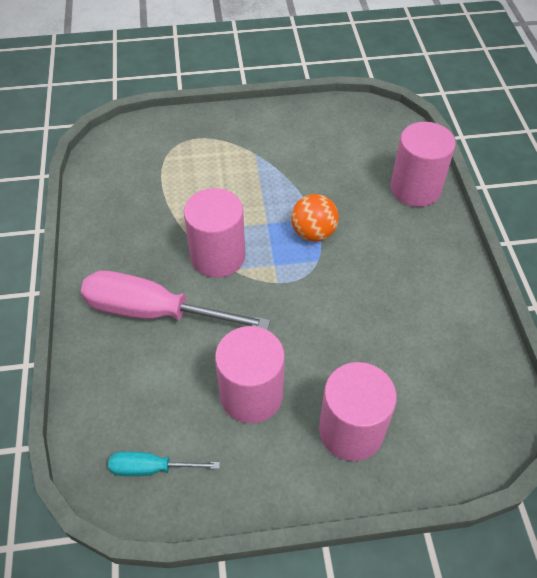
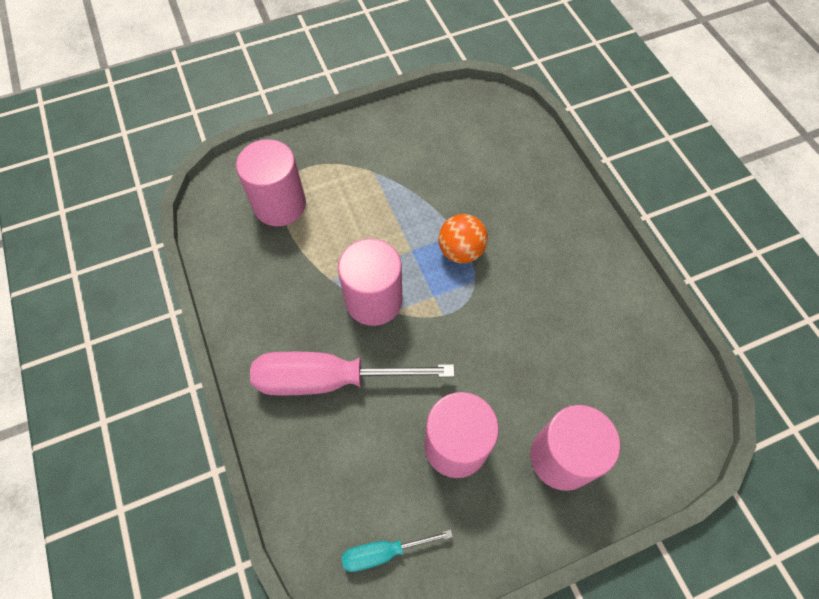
camera: 15 degrees left, 10 degrees up
(415, 188) = (545, 178): pink cylinder -> pink cylinder (279, 204)

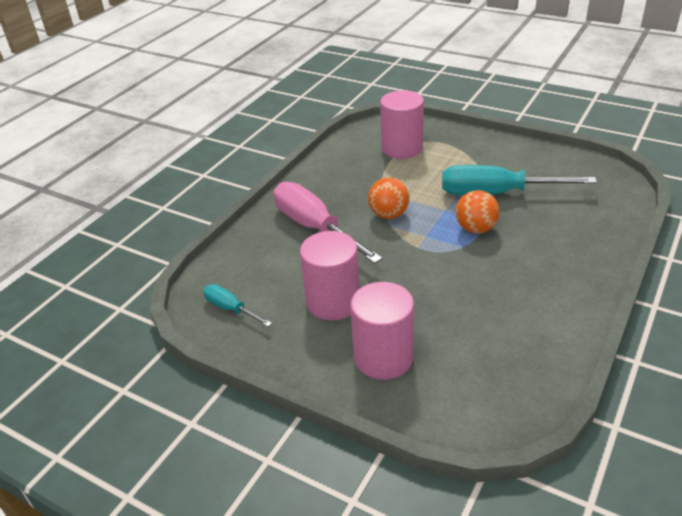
camera: 55 degrees right, 25 degrees down
(374, 300) = (389, 215): pink cylinder -> orange ball
(428, 194) = (497, 193): none -> turquoise screwdriver

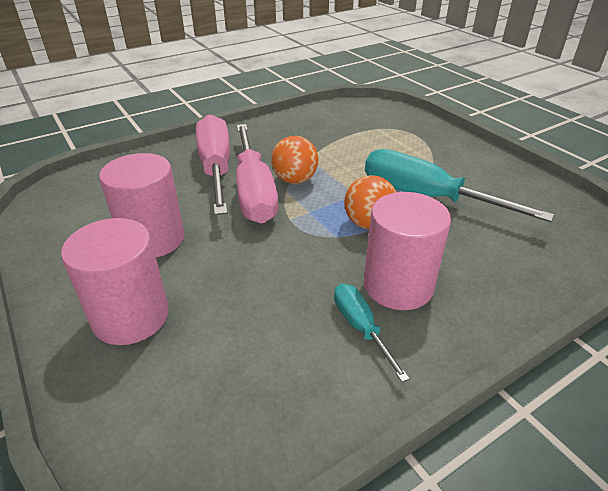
camera: 25 degrees right, 0 degrees up
(230, 309) = (65, 209): turquoise screwdriver -> turquoise screwdriver (361, 327)
(367, 235) = (254, 191): none -> pink screwdriver
(402, 148) = (370, 128): pink cylinder -> pink cylinder (398, 285)

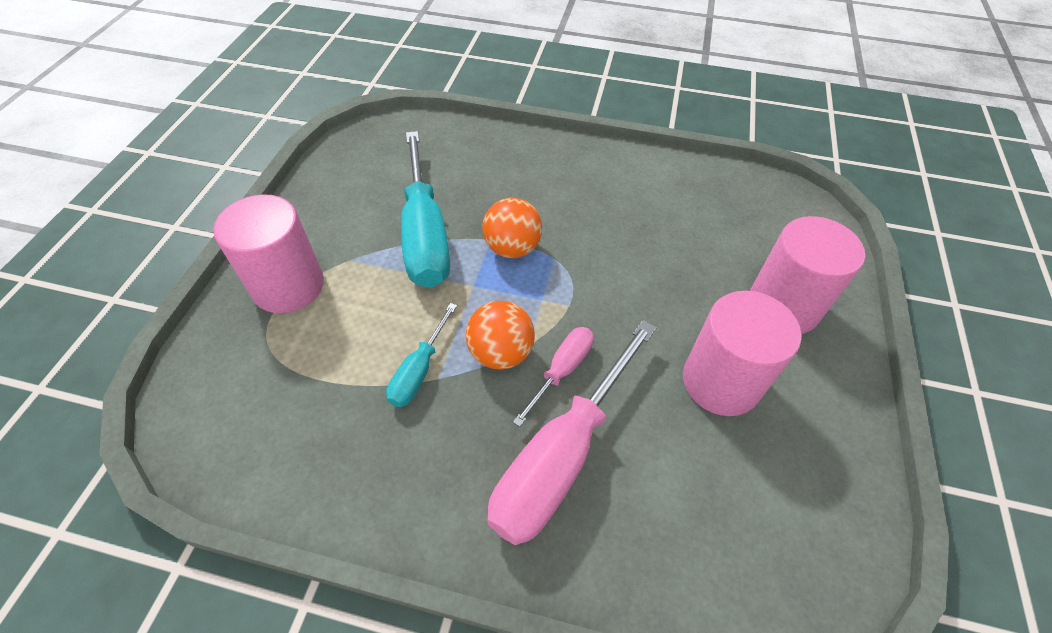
camera: 135 degrees left, 15 degrees up
(254, 191) = (561, 371): pink screwdriver -> pink screwdriver, size x0.50
(361, 327) = (626, 190): turquoise screwdriver -> turquoise screwdriver (419, 370)
(398, 285) = (566, 193): pink cylinder -> pink cylinder (288, 286)

